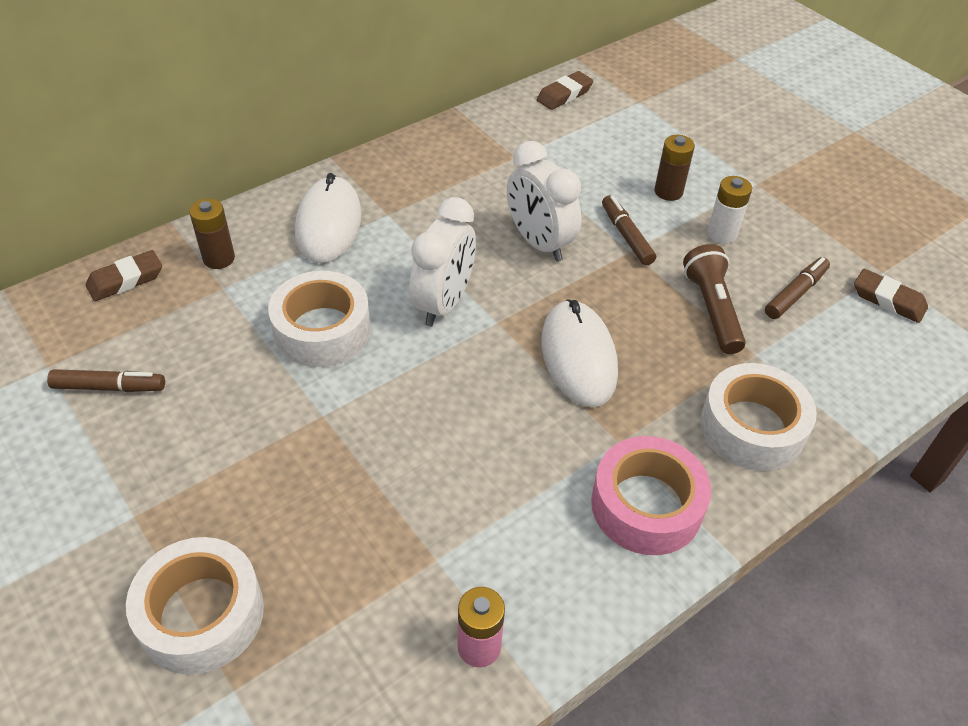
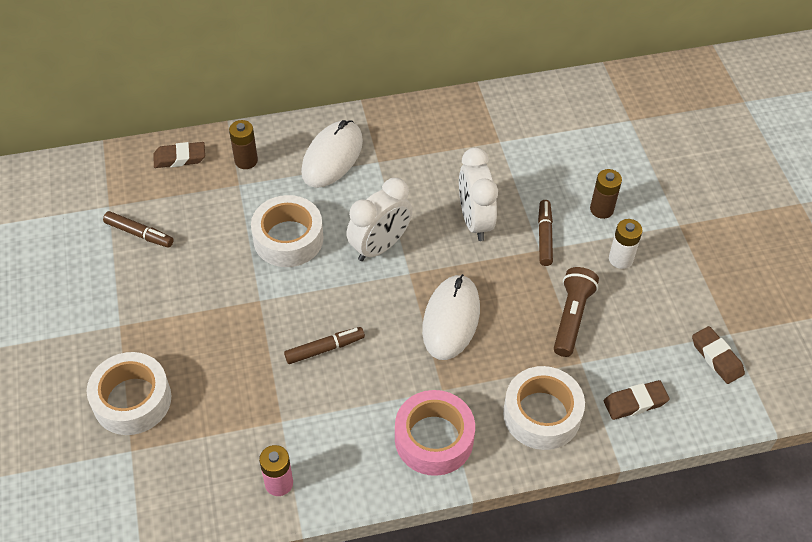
camera: 25 degrees right, 5 degrees up
(564, 95) = (571, 96): brown eraser -> brown eraser (635, 402)
(795, 293) = (645, 327): brown marker -> brown marker (325, 349)

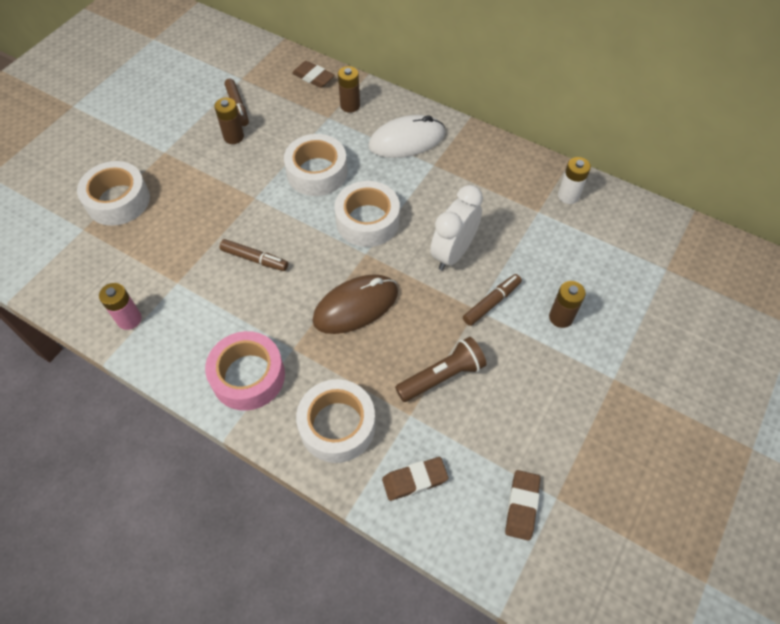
camera: 45 degrees right, 5 degrees up
(171, 263) = (233, 137): none -> brown battery
(380, 246) = (367, 221): white clock -> white tape
(451, 319) = (356, 306): white mouse -> brown mouse
(620, 259) = (532, 365): white battery -> white battery (568, 196)
(635, 402) = (414, 480): brown eraser -> brown eraser turned 45 degrees counterclockwise

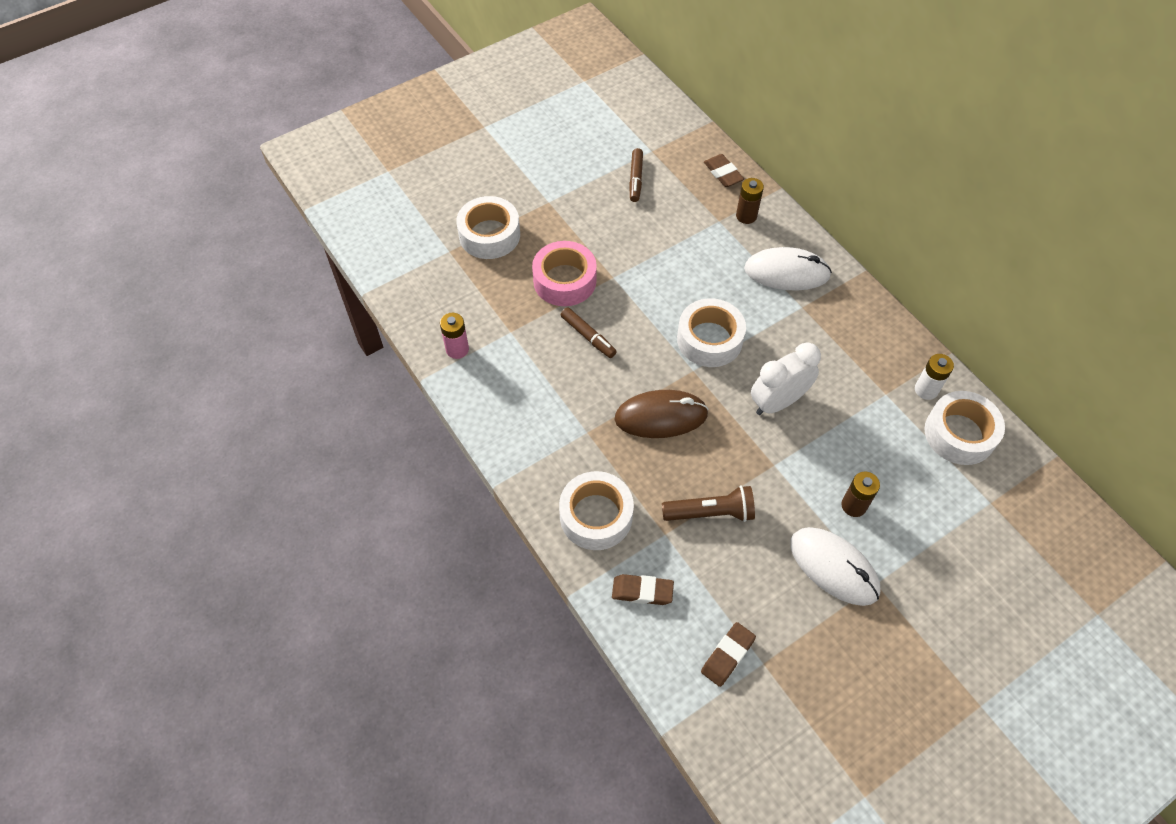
camera: 25 degrees right, 0 degrees up
(233, 137) = (619, 209): brown battery -> none
(248, 376) = (537, 441): pink tape -> pink tape (564, 280)
(317, 172) = (682, 273): white tape -> white tape (959, 434)
(492, 303) = (792, 464): brown marker -> none
(572, 380) = (834, 567): none -> white mouse

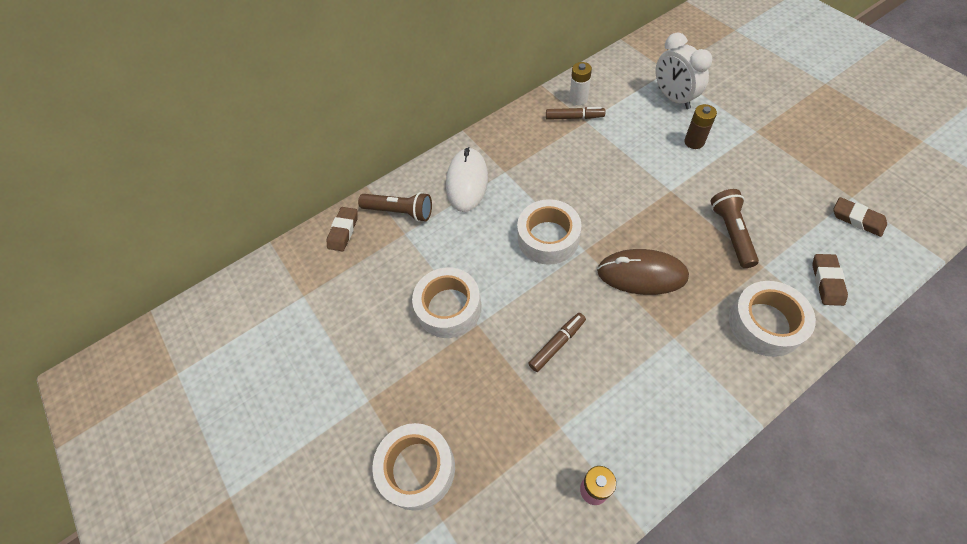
camera: 85 degrees left, 0 degrees up
(564, 280) = (484, 373): pink tape -> none
(635, 179) = (342, 309): brown marker -> brown marker (574, 117)
(661, 416) = (641, 274): brown mouse -> brown mouse turned 75 degrees counterclockwise
(723, 173) = (343, 231): brown eraser -> brown eraser turned 45 degrees counterclockwise
(746, 216) = (399, 212): brown battery -> brown flashlight
(778, 402) = (608, 188): white clock -> white clock (673, 98)
(834, 567) = (752, 154): white mouse -> none
(959, 434) = (614, 83): white tape -> white tape (449, 308)

